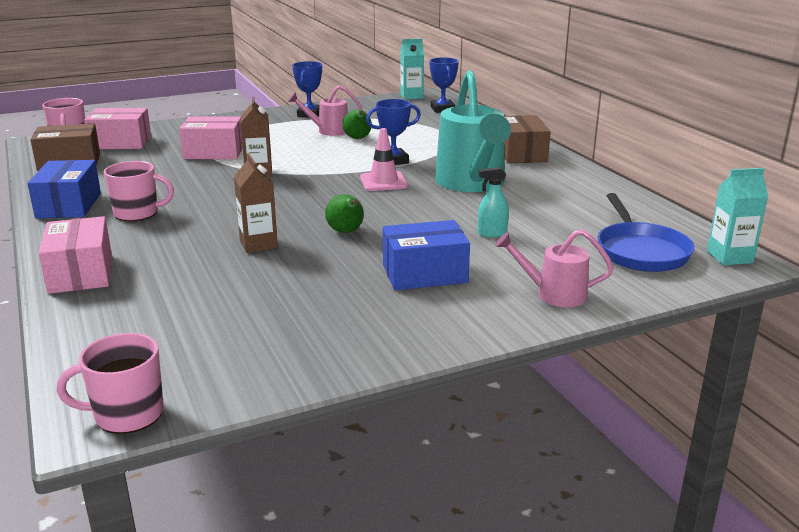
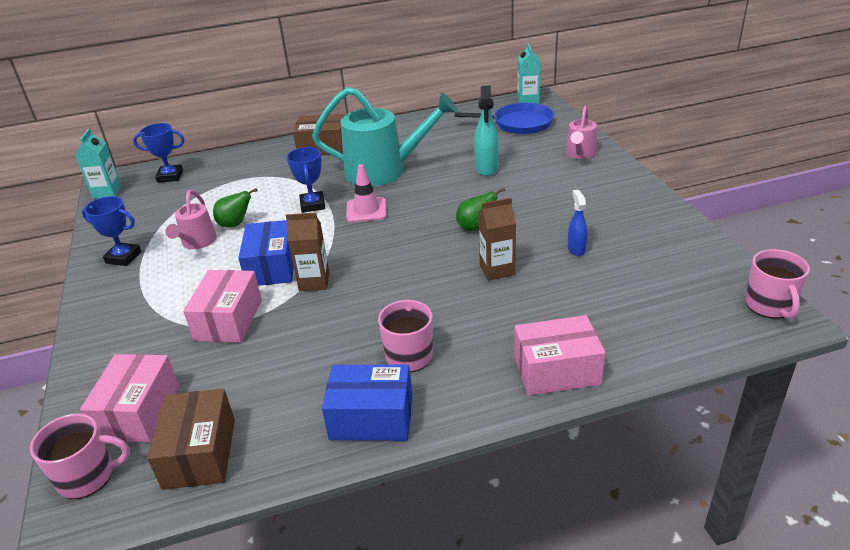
camera: 80 degrees left, 10 degrees up
(292, 286) = (576, 249): none -> blue spray bottle
(424, 274) = (552, 195): blue box -> blue box (271, 267)
(491, 234) = (486, 168): turquoise spray bottle -> turquoise spray bottle, size x1.63

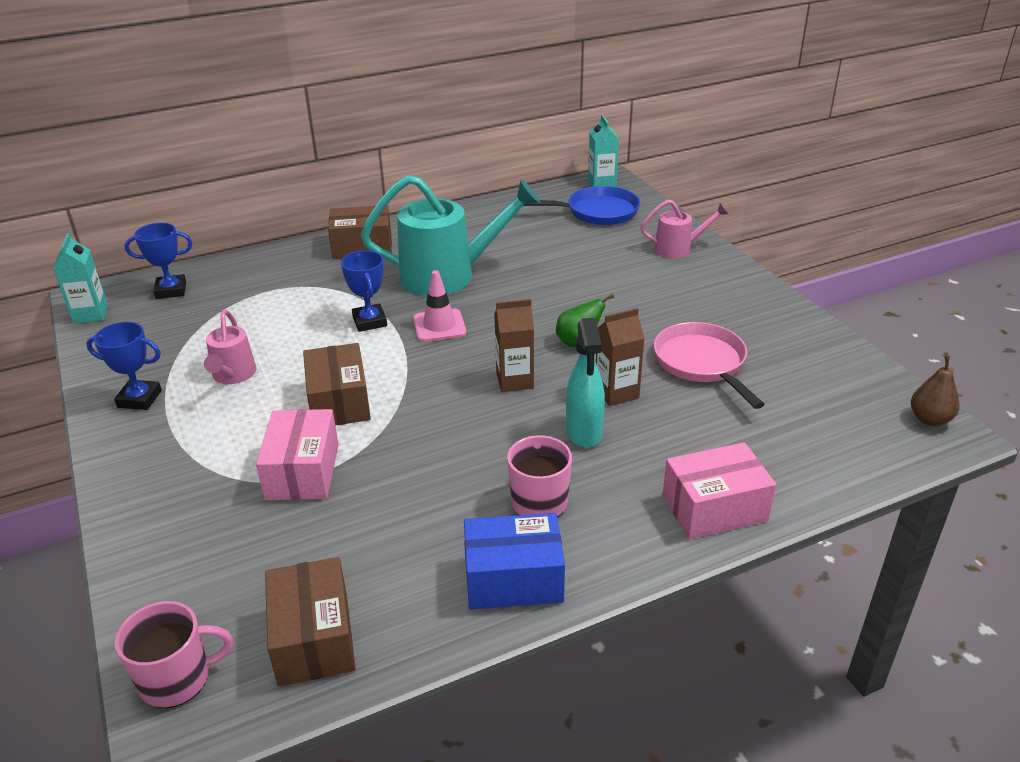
camera: 10 degrees left, 0 degrees up
(139, 412) = (220, 594): pink box -> none
(235, 224) = (276, 350): green pear -> none
(271, 267) = (339, 402): blue box -> brown box
(314, 282) = (398, 418): brown carton -> brown carton (515, 381)
(486, 168) = (573, 268): turquoise spray bottle -> turquoise spray bottle (584, 432)
(576, 249) = (702, 363): blue spray bottle -> pink pan
(580, 154) = (679, 248): pink watering can -> pink watering can turned 105 degrees counterclockwise
(769, 305) = (929, 419): pink mug -> brown pear

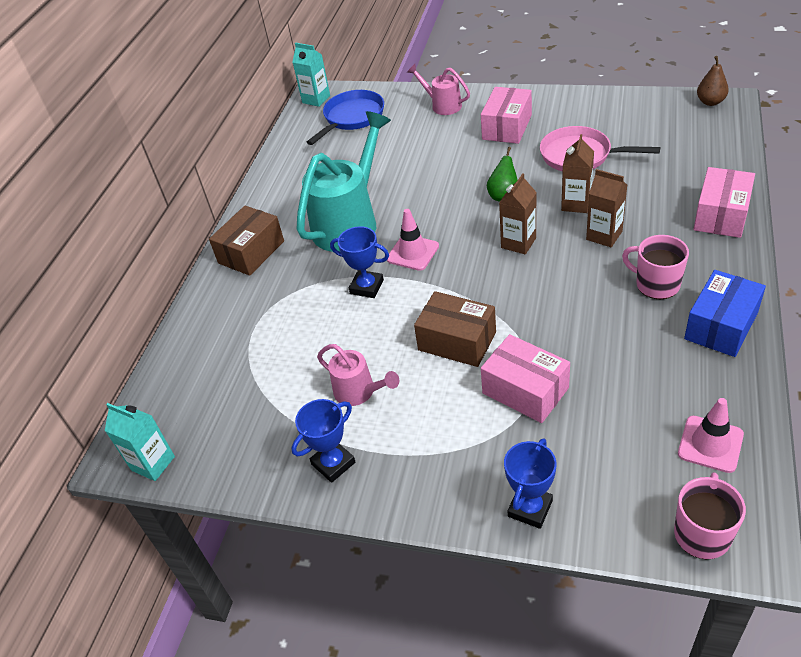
camera: 45 degrees left, 10 degrees up
(171, 290) = (178, 394): blue trophy -> blue trophy (530, 508)
(313, 638) = (710, 444): brown box -> pink traffic cone
(584, 432) = (604, 235): turquoise spray bottle -> brown carton
(679, 248) = (442, 105): pink watering can -> pink watering can turned 90 degrees counterclockwise
(692, 299) = (507, 127): none -> pink box

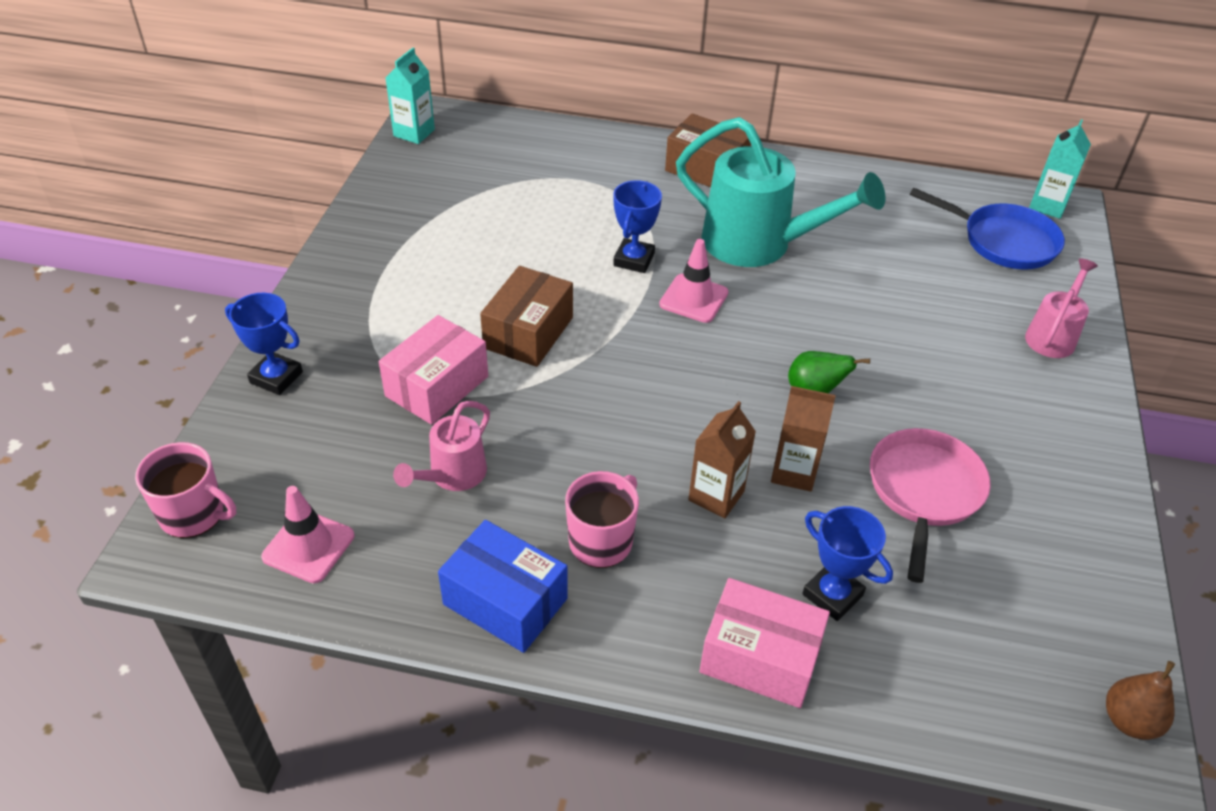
camera: 80 degrees right, 0 degrees up
(333, 463) = (379, 240): blue trophy -> blue trophy (832, 595)
(359, 392) = (467, 256): pink watering can -> pink watering can (452, 476)
(507, 127) = (998, 408): pink box -> none
(518, 243) = (706, 400): brown carton -> none

